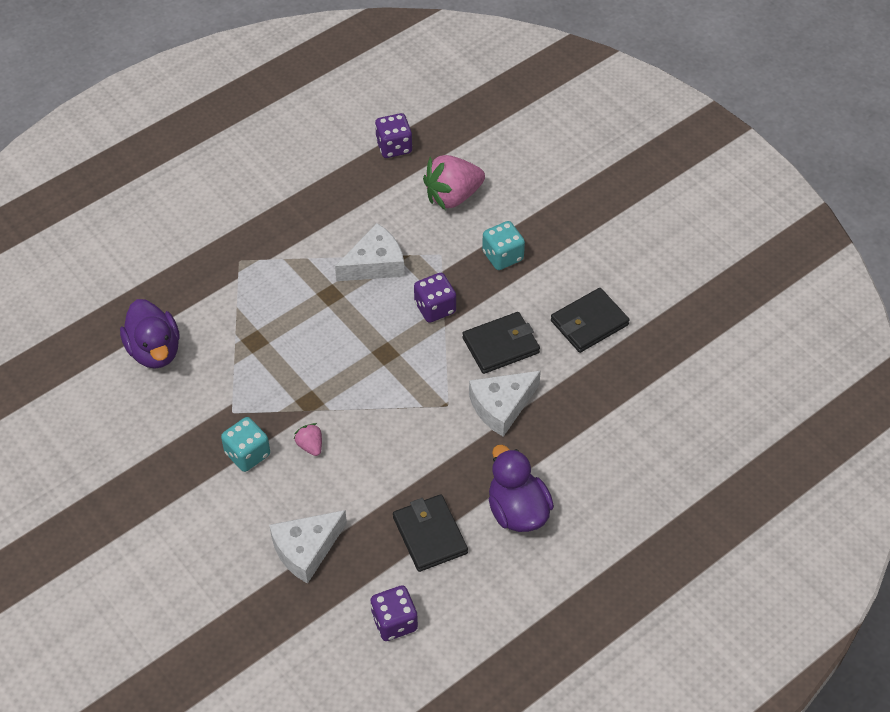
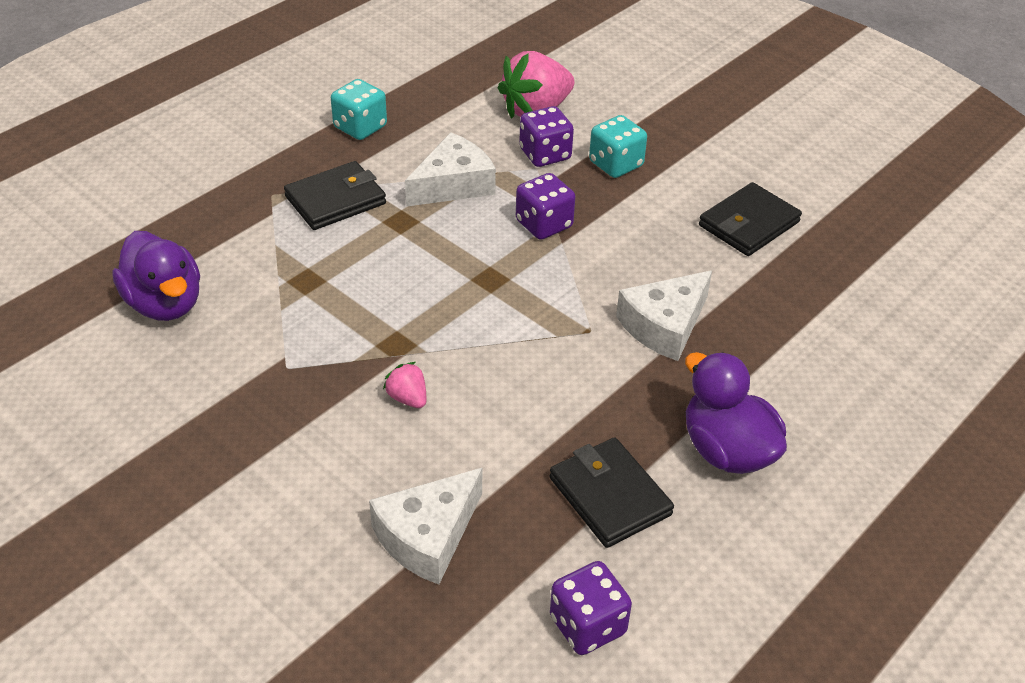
camera: 10 degrees left, 10 degrees down
(247, 454) = (317, 417): turquoise dice -> turquoise dice (360, 127)
(394, 147) = (450, 69): purple dice -> purple dice (545, 154)
(501, 345) = (642, 257): black wallet -> black wallet (335, 200)

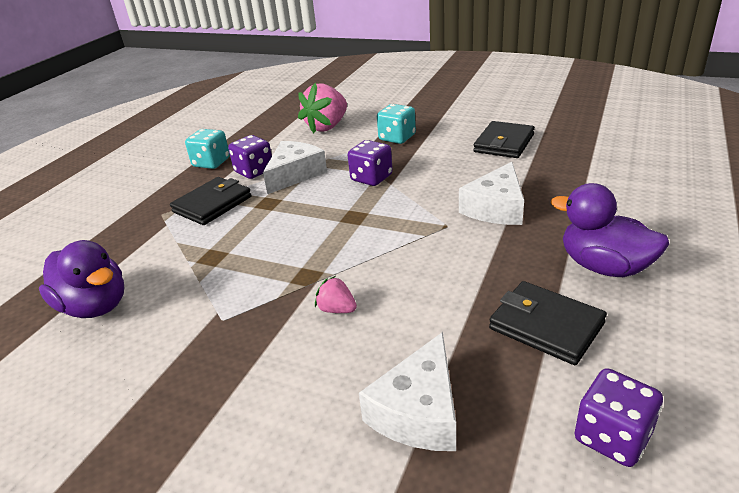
camera: 15 degrees left, 10 degrees down
(545, 154) = (347, 144): purple dice -> purple dice (254, 171)

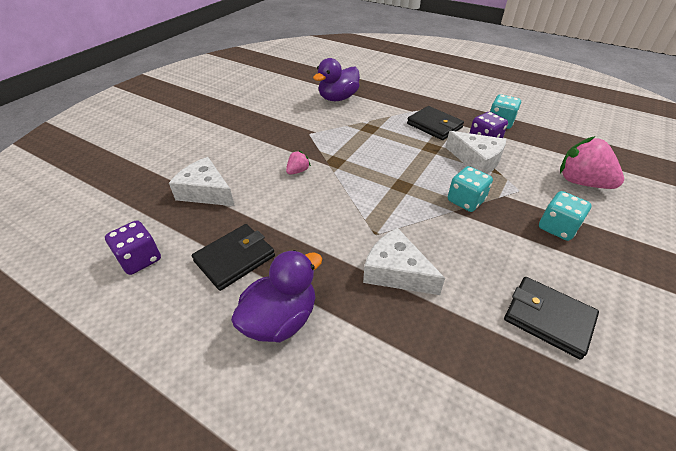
camera: 95 degrees right, 10 degrees up
(371, 178) = (465, 201): purple dice -> turquoise dice

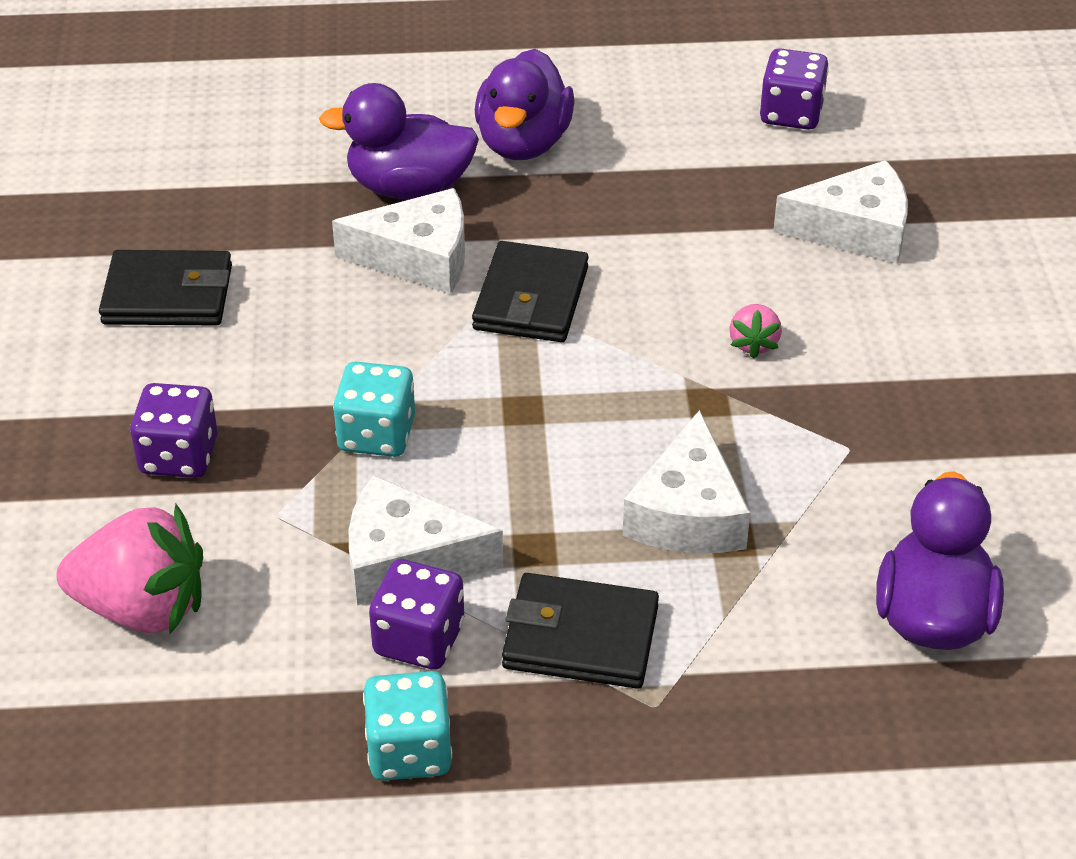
camera: 145 degrees right, 0 degrees up
(235, 258) = (666, 170): black wallet -> black wallet (531, 298)
(369, 322) = (409, 188): none -> purple duck
(375, 138) = (688, 513): none -> white cheese
(557, 227) = (179, 456): turquoise dice -> purple dice

